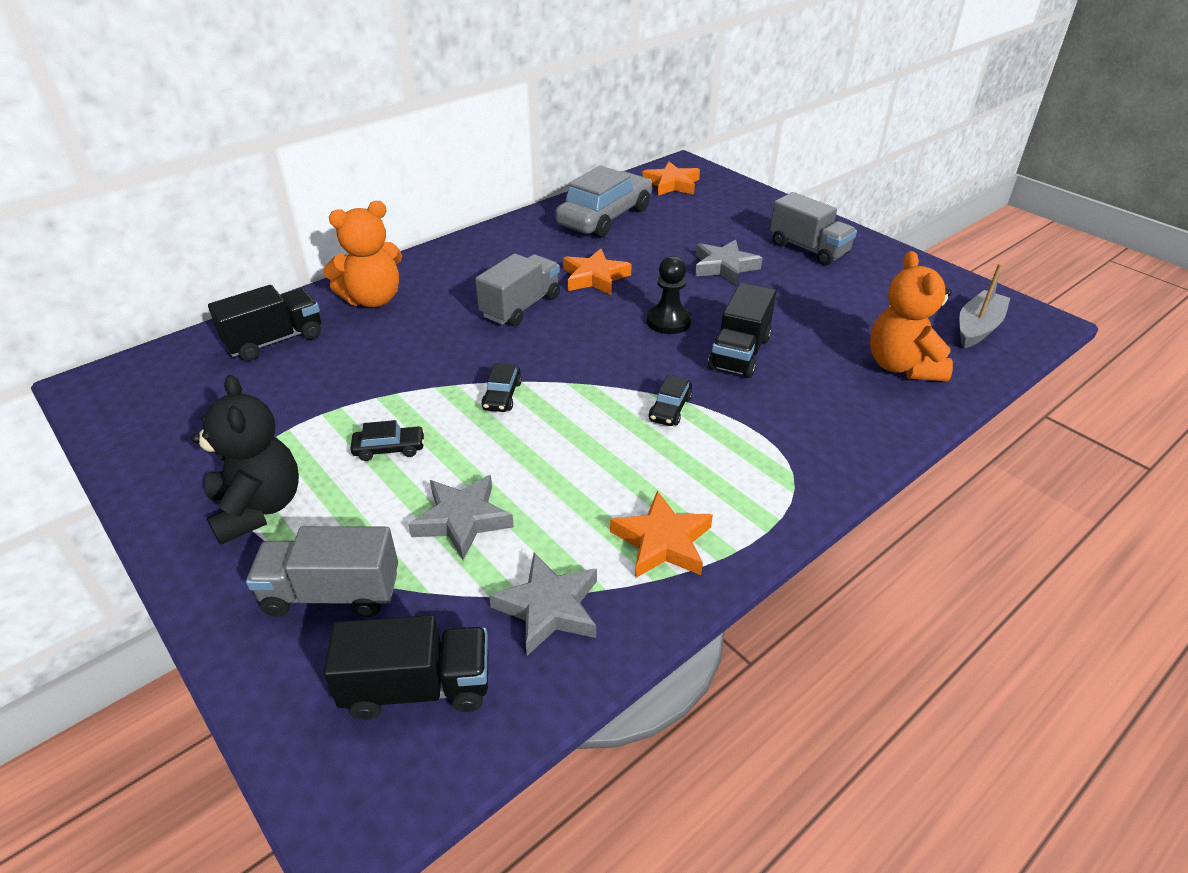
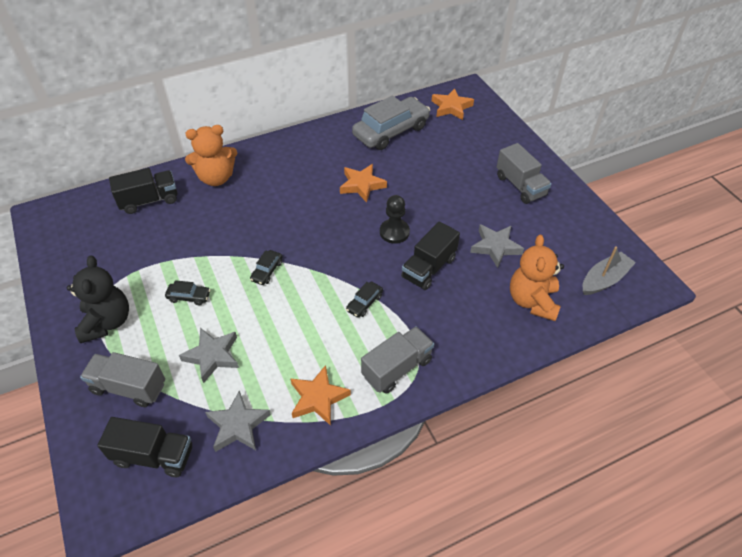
camera: 15 degrees right, 10 degrees up
(521, 307) = (305, 201): grey truck -> grey truck (397, 368)
(724, 267) = (453, 191): grey star -> grey star (495, 247)

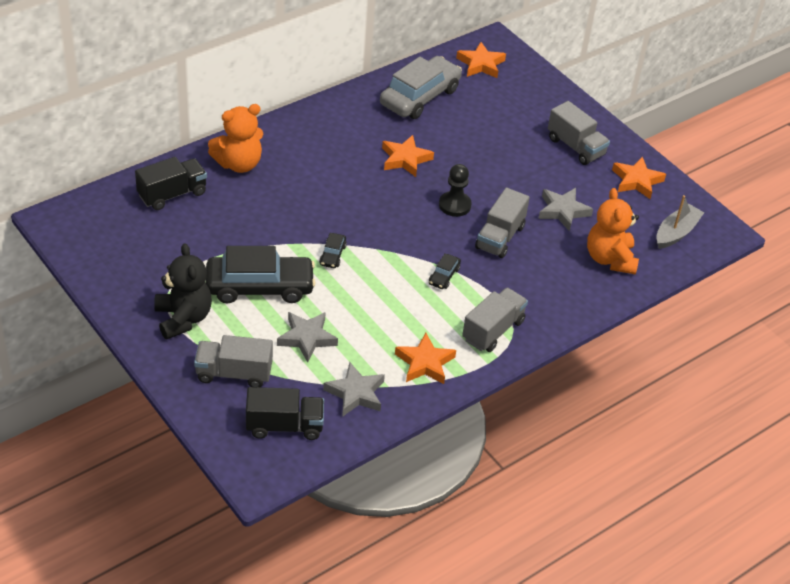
camera: 15 degrees left, 5 degrees down
(189, 297) = (260, 287): black car -> black car, size x2.35
(429, 268) = (500, 237): black truck -> grey truck
(573, 223) = (637, 181): none -> orange star

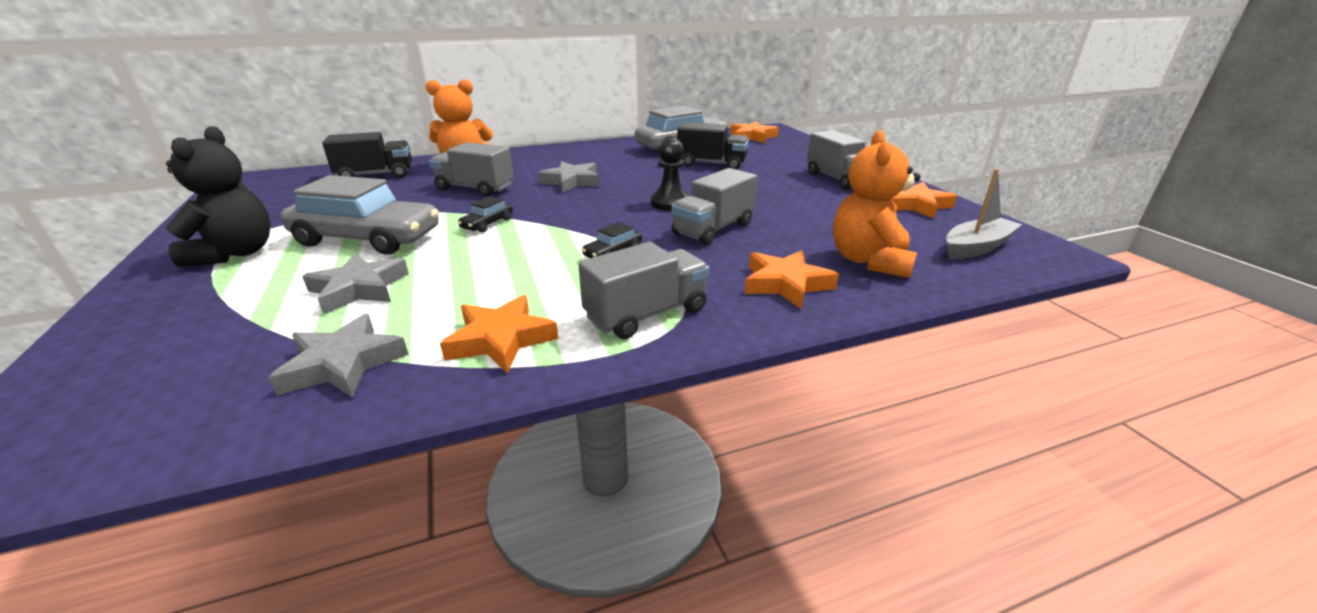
camera: 20 degrees right, 15 degrees down
(234, 373) = (203, 313): grey truck -> grey truck (475, 188)
(260, 287) = (367, 238): black car -> grey car
(284, 426) = (163, 394): black truck -> black truck (711, 164)
(405, 159) = (637, 174): orange star -> orange star (786, 284)
(563, 211) = (808, 217): grey star -> grey star (571, 181)

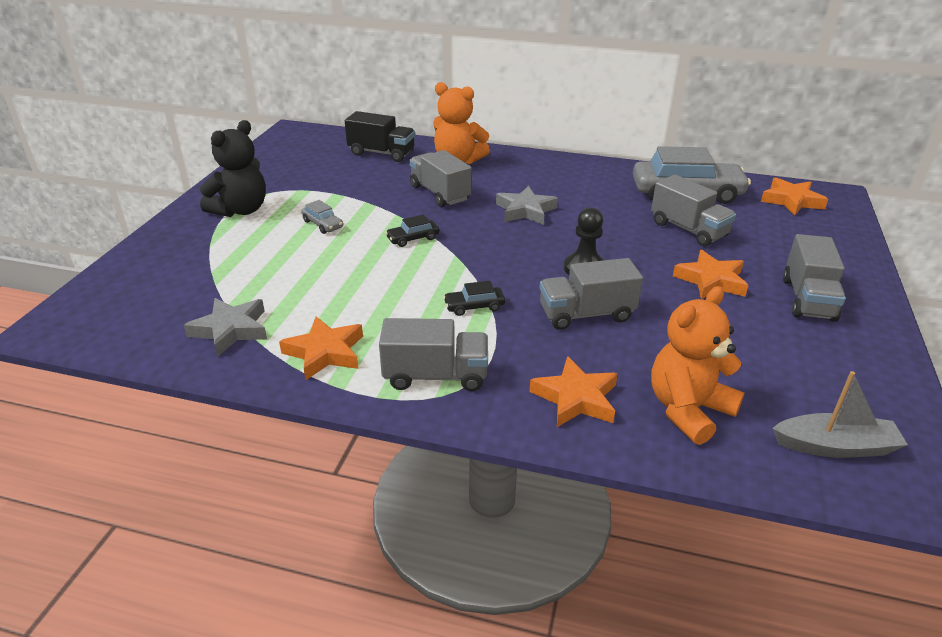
camera: 35 degrees right, 5 degrees up
(359, 289) = (282, 271): grey star -> none
(367, 238) = (322, 224): grey car -> grey car, size x0.43
(711, 164) = (688, 229): black truck -> grey truck
(915, 205) = (850, 367): orange star -> orange star (711, 280)

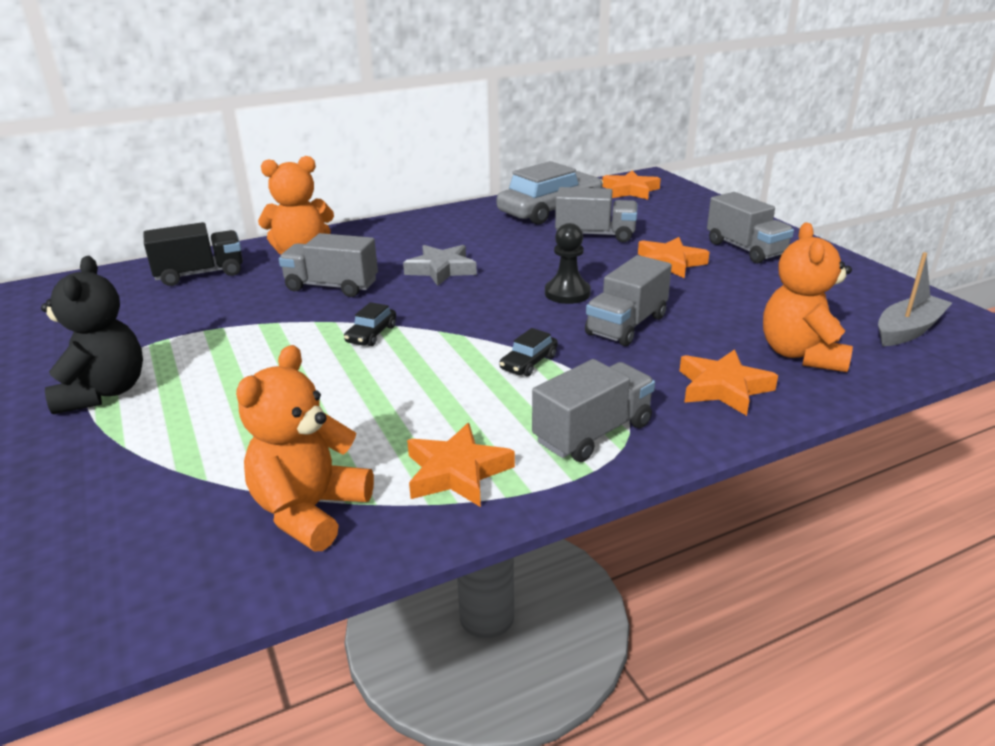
camera: 40 degrees left, 5 degrees down
(231, 330) = (310, 511): grey star -> orange teddy bear
(322, 224) = (244, 363): grey car -> none

